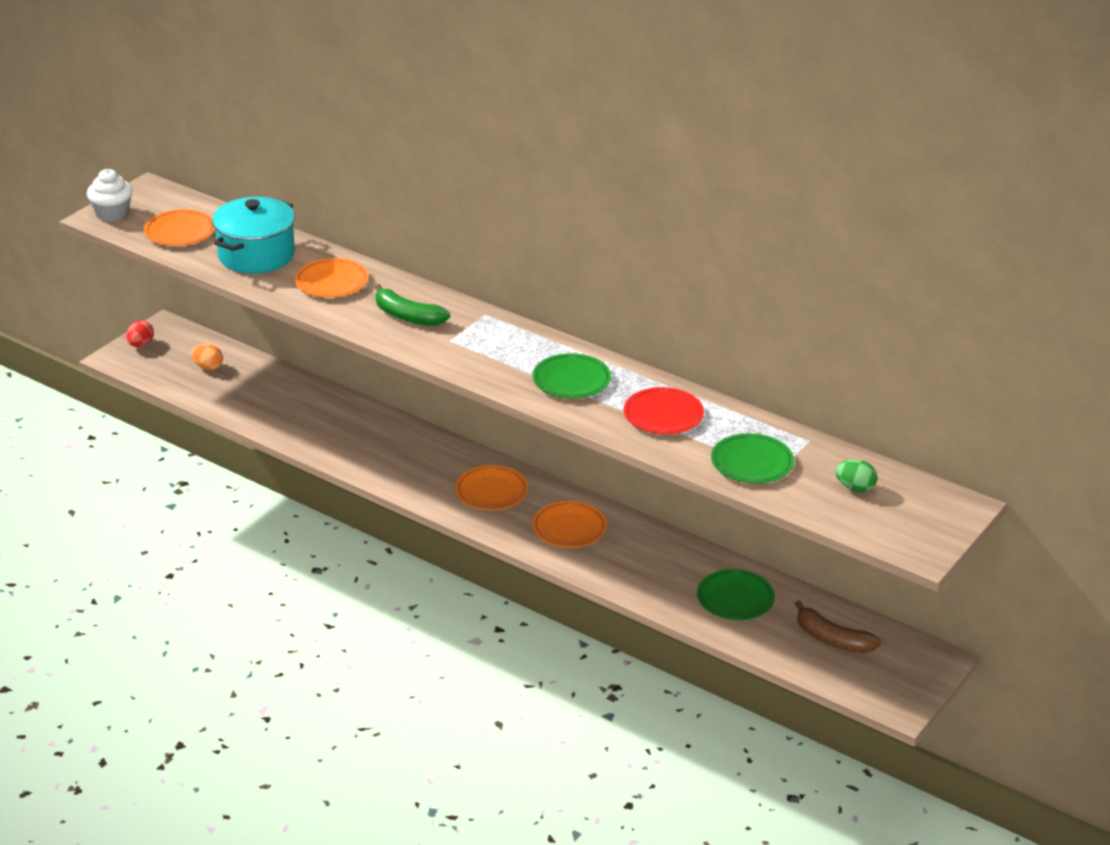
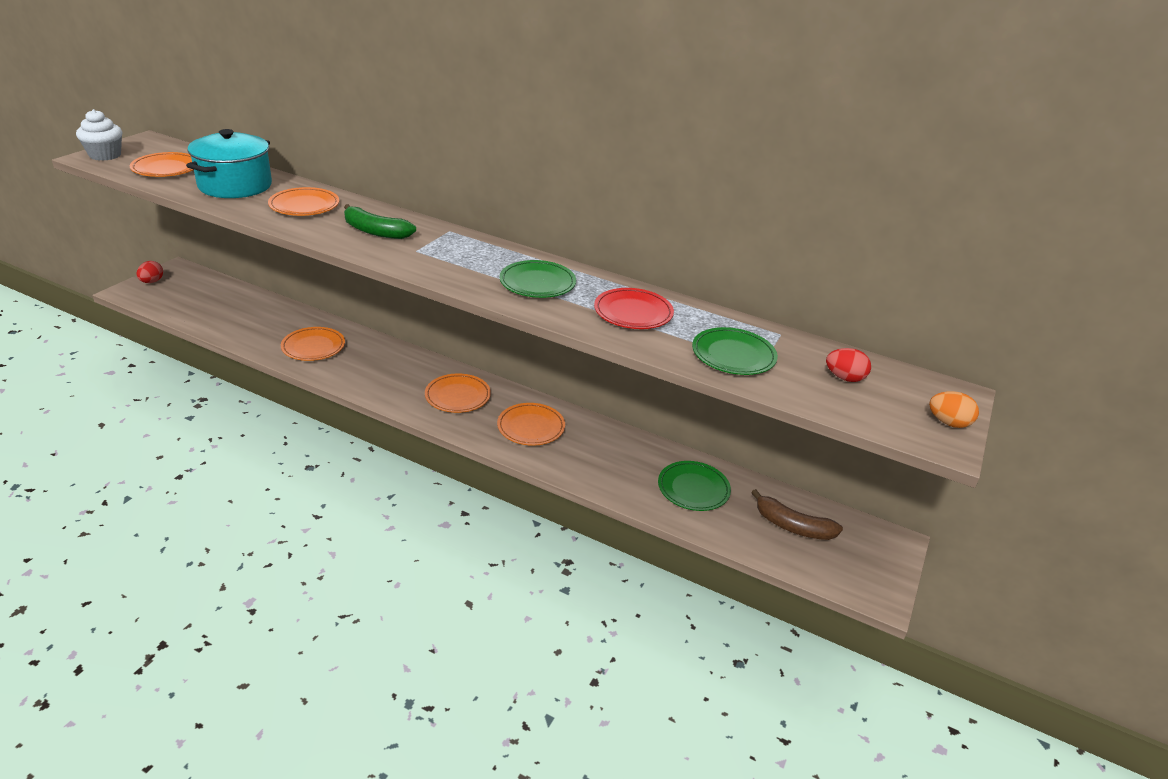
camera: 10 degrees left, 0 degrees up
(208, 367) = (208, 298): orange egg -> orange egg (948, 423)
(331, 430) = (313, 347): none -> orange plate
(855, 488) = (844, 378): green egg -> red egg

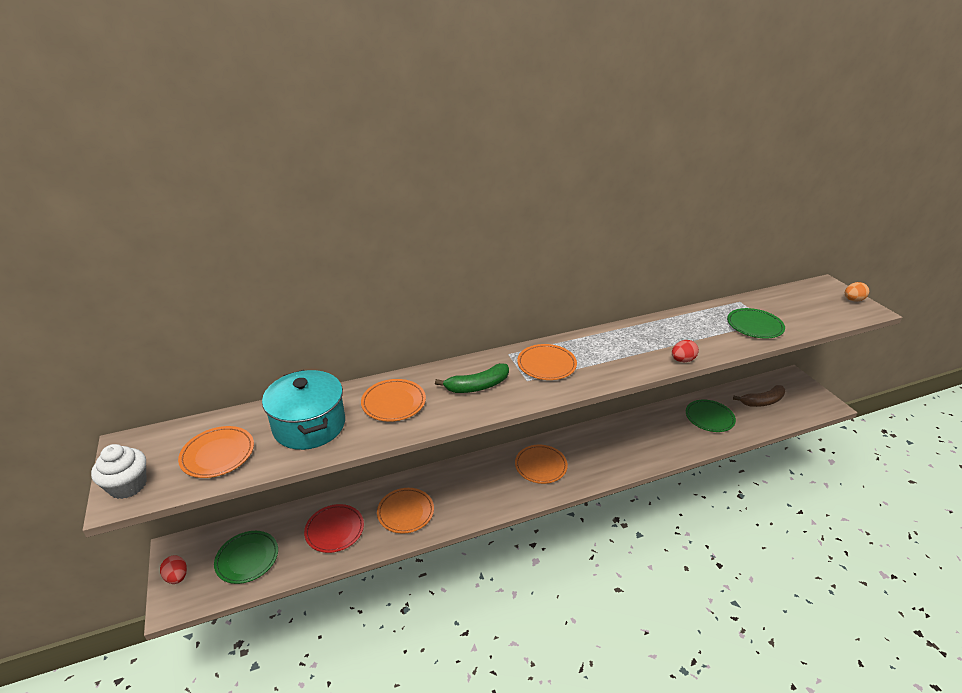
camera: 45 degrees left, 0 degrees up
(531, 427) = (603, 450): orange plate -> orange plate (546, 365)
(537, 283) = (618, 351): green plate -> green plate (247, 559)
(633, 313) = (683, 335): red plate -> red plate (334, 530)
(844, 378) = (797, 306): red egg -> red egg (682, 360)

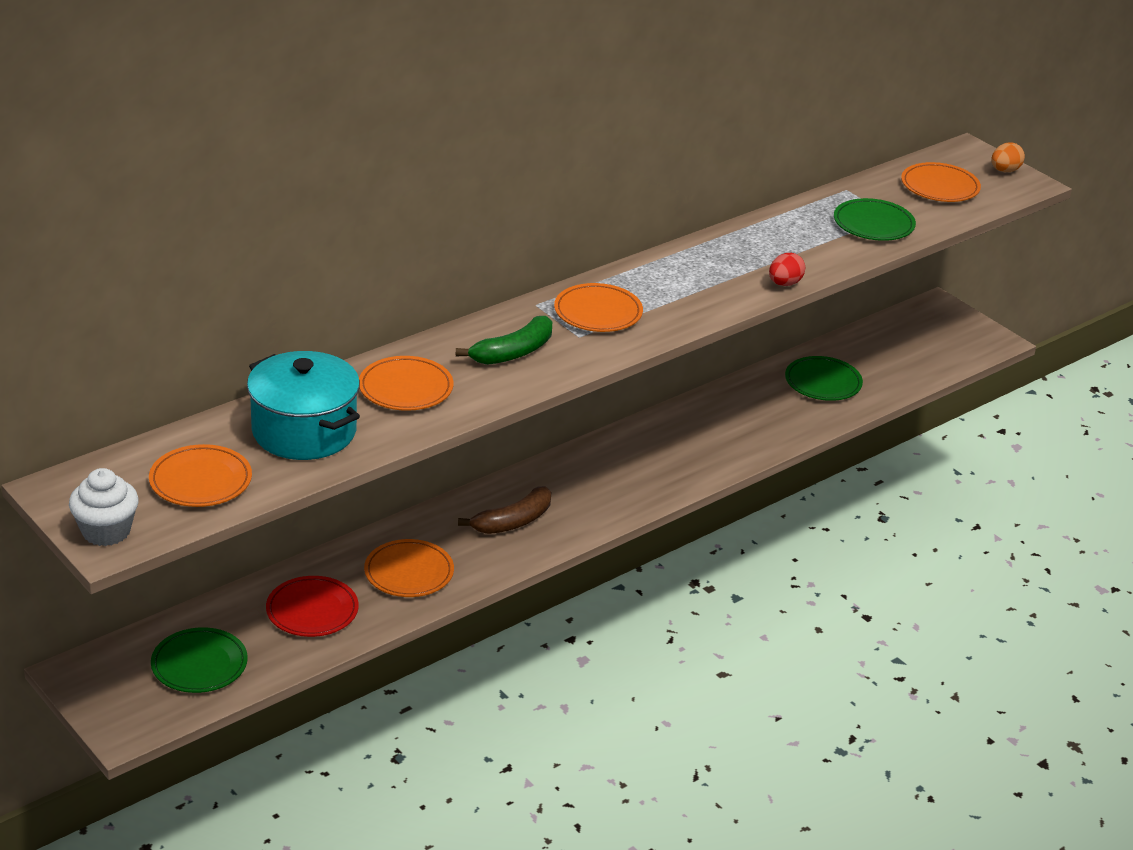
camera: 20 degrees left, 0 degrees up
(177, 577) = (106, 702): red egg -> none
(540, 466) = (588, 484): orange plate -> orange plate (940, 187)
(762, 401) = (897, 349): brown banana -> brown banana (513, 521)

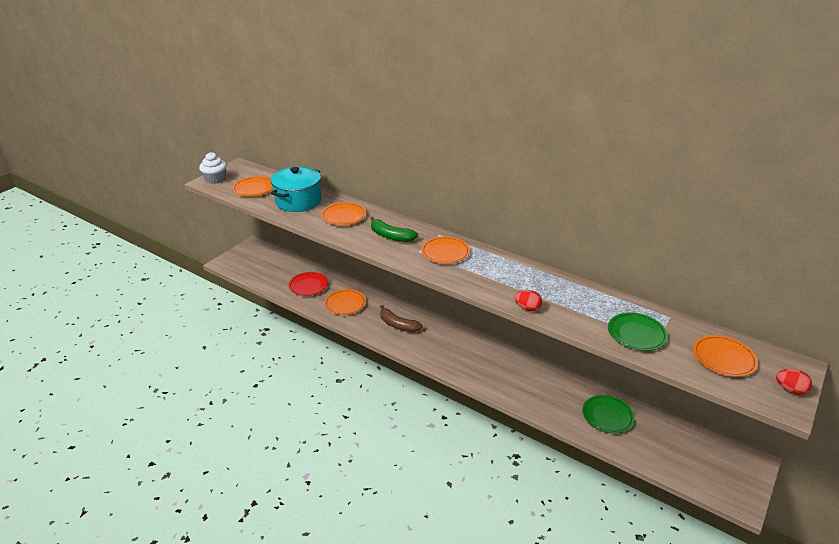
camera: 75 degrees right, 0 degrees up
(199, 665) = (266, 268): green plate -> none
(1004, 171) = (790, 390): orange egg -> red egg

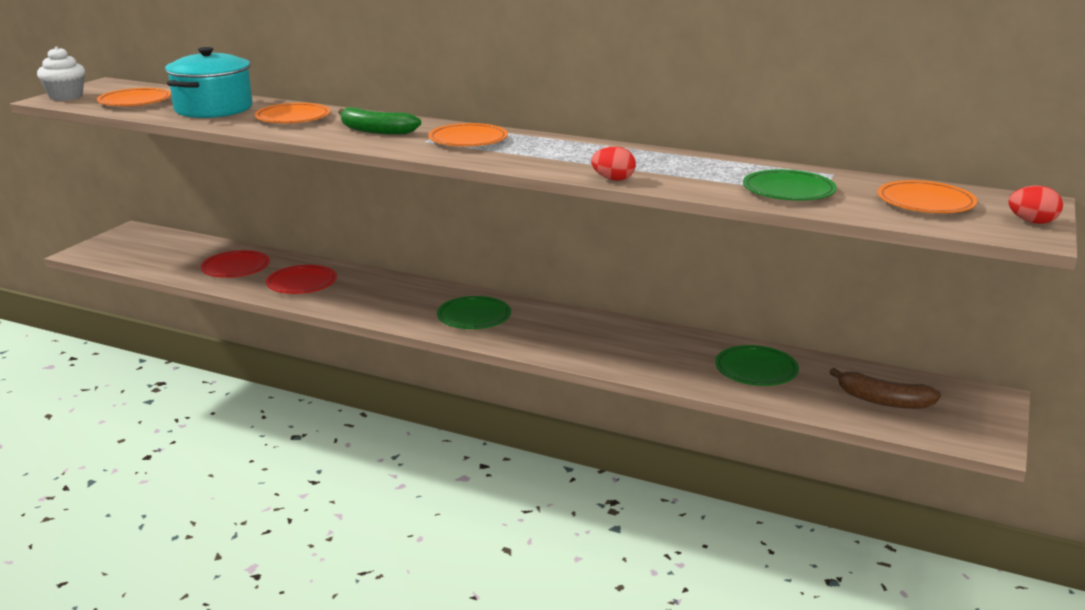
camera: 10 degrees left, 10 degrees down
(345, 304) = (302, 283): orange plate -> red plate
(398, 325) = (395, 299): brown banana -> brown banana (883, 401)
(442, 346) = (474, 317): none -> green plate

